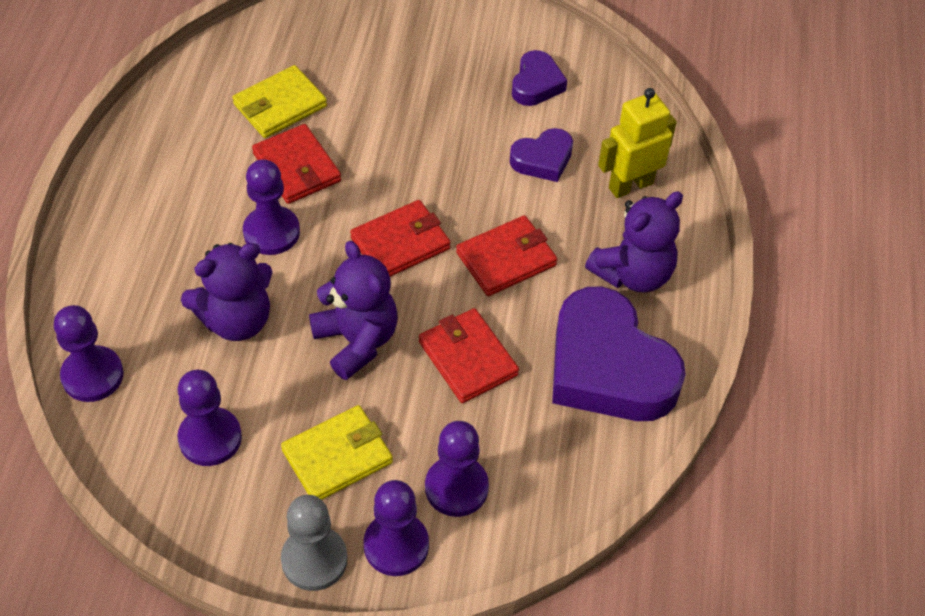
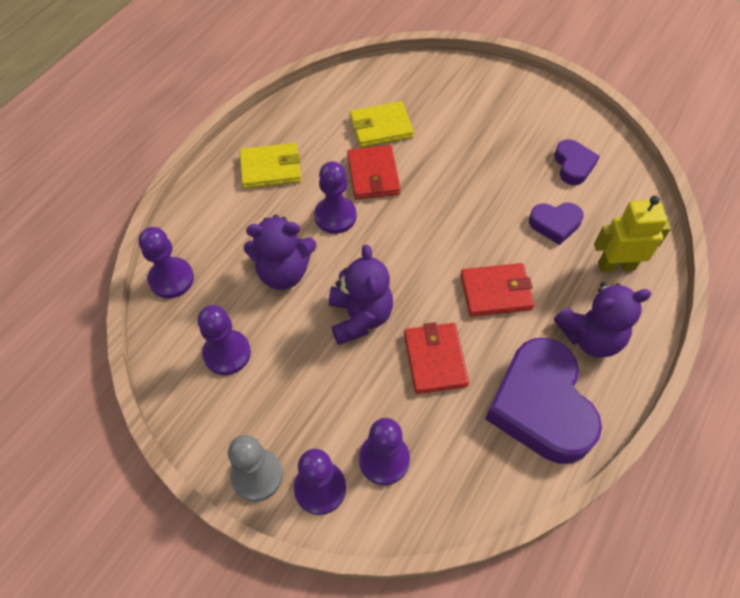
camera: 25 degrees right, 5 degrees up
(337, 456) = (308, 401): yellow wallet -> yellow wallet (270, 168)
(400, 243) = (422, 254): red wallet -> none
(536, 84) = (573, 165): purple heart -> purple heart turned 45 degrees counterclockwise

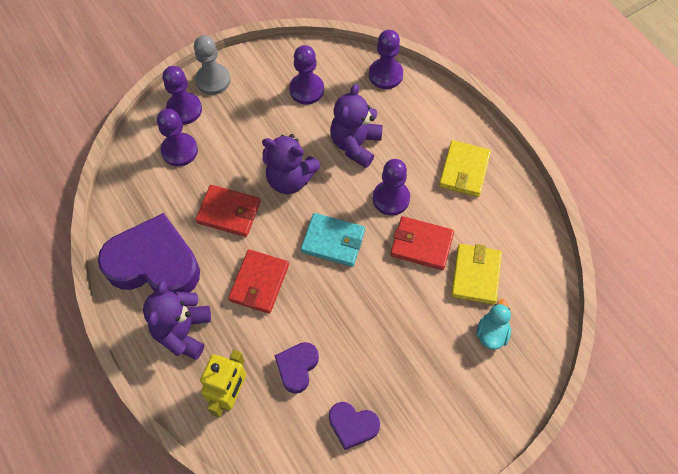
camera: 115 degrees right, 5 degrees up
(411, 247) = (333, 241): none -> turquoise wallet
(429, 102) = (491, 333): none -> turquoise duck

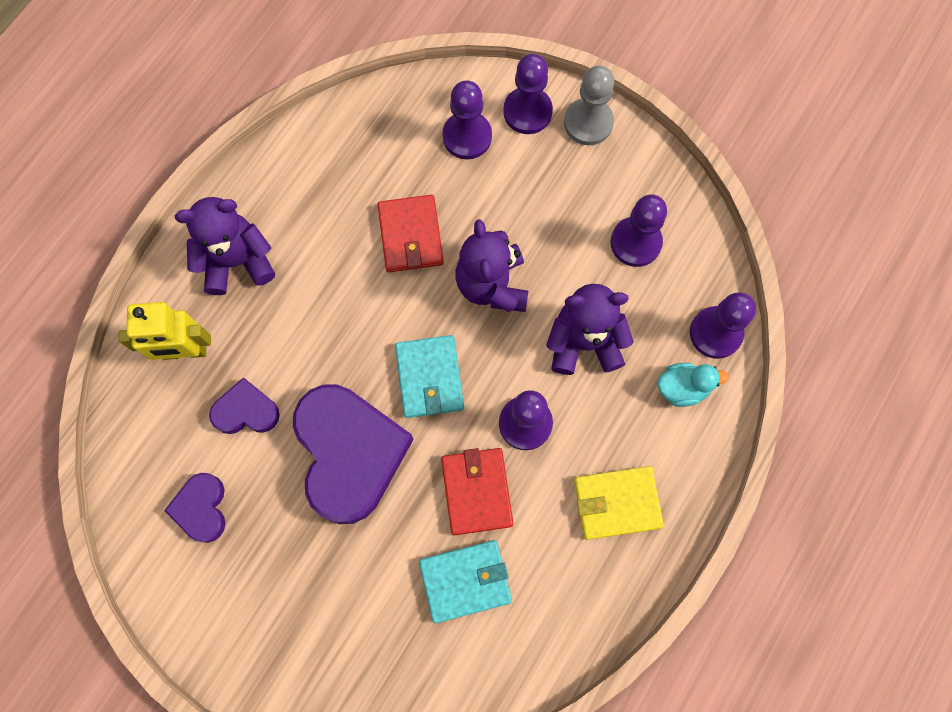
camera: 65 degrees right, 10 degrees up
(154, 263) = (306, 187): purple heart -> purple heart (350, 454)
(259, 282) = (334, 316): red wallet -> none
(475, 275) = (465, 581): yellow wallet -> turquoise wallet
(491, 333) = (392, 634): turquoise duck -> turquoise duck (682, 388)

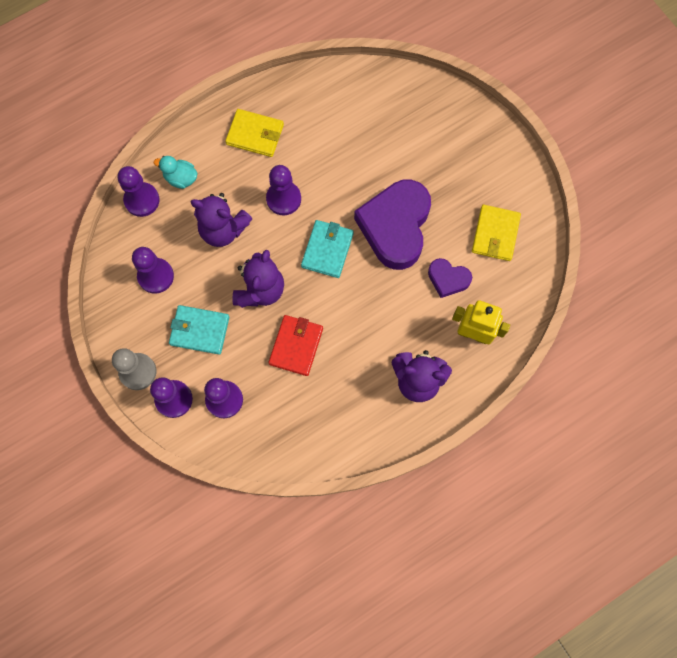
camera: 155 degrees left, 0 degrees up
(202, 508) = (495, 234): purple heart -> yellow wallet
(465, 581) = (360, 132): turquoise wallet -> turquoise wallet (200, 330)
(476, 491) = (331, 174): red wallet -> none

